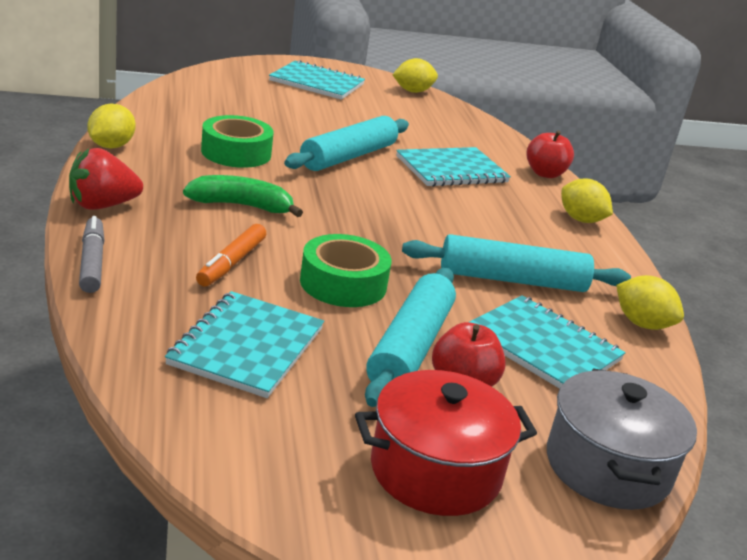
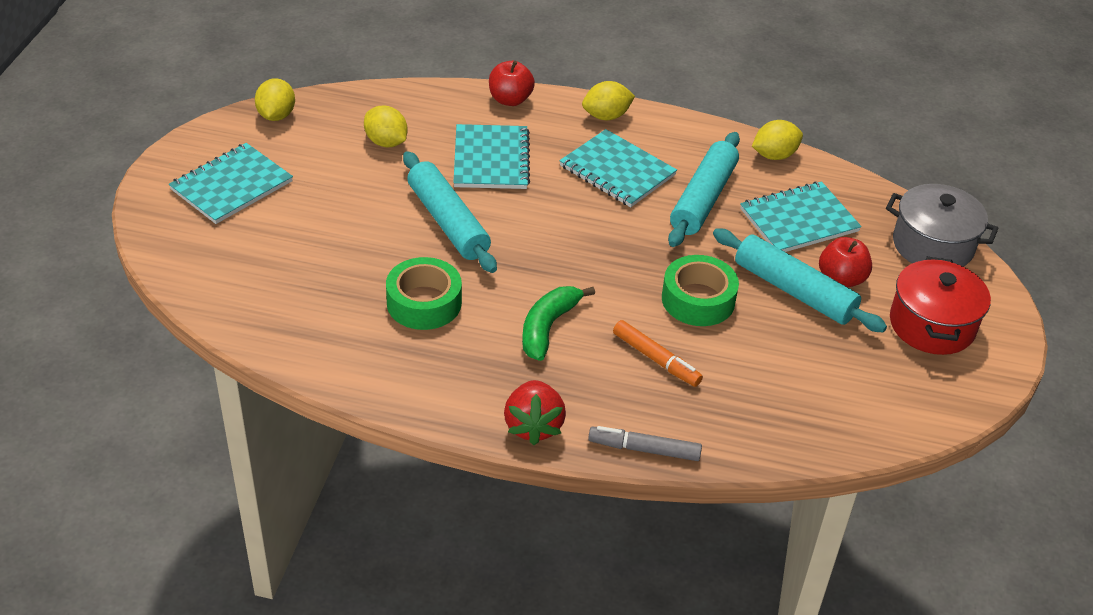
camera: 65 degrees left, 15 degrees up
(111, 146) = (390, 397): yellow lemon -> yellow lemon (386, 142)
(247, 346) = (784, 380): turquoise notebook -> turquoise notebook (617, 171)

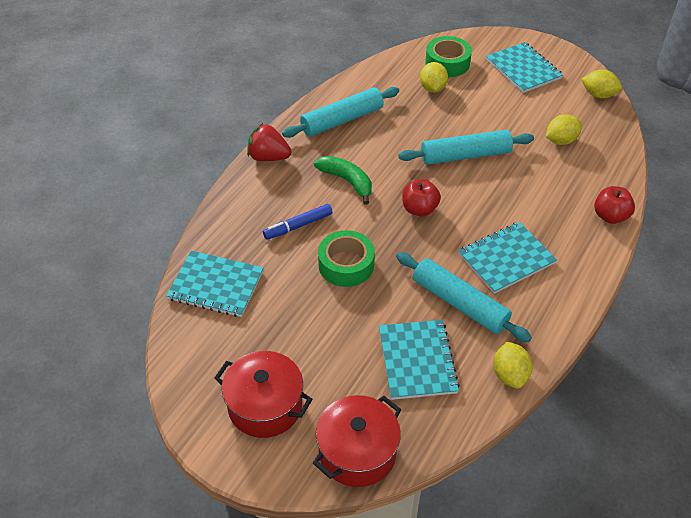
camera: 110 degrees right, 5 degrees up
(424, 303) = (389, 131): green tape -> green tape (447, 63)
(491, 159) = (532, 190): turquoise notebook -> turquoise notebook (216, 285)
(606, 116) = (582, 271): yellow lemon -> yellow lemon (432, 88)
(644, 449) = (227, 200): grey marker -> none
(656, 359) = (298, 226): orange marker -> blue marker
(794, 291) = (335, 326): turquoise rolling pin -> turquoise rolling pin (342, 120)
(841, 279) = (338, 363): red apple -> red apple (419, 209)
(932, 245) = (357, 452): grey pot -> red pot

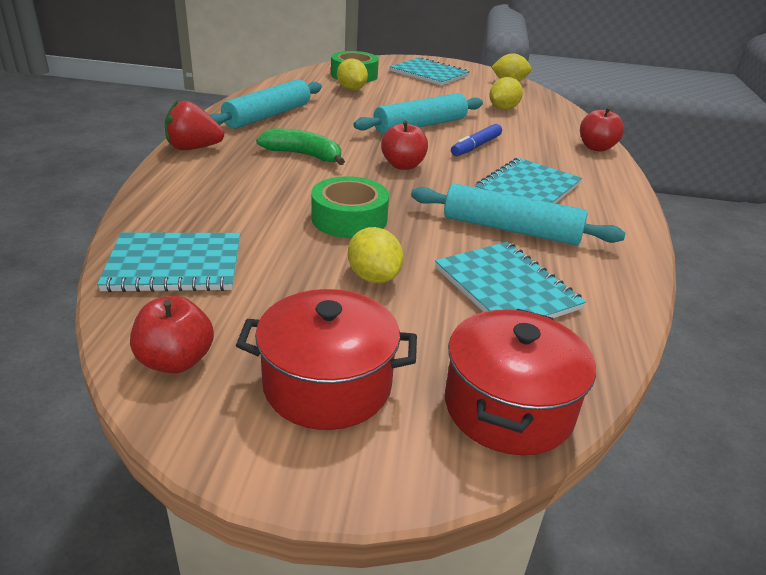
camera: 25 degrees left, 15 degrees down
(192, 365) = (176, 361): none -> red apple
(298, 226) = (265, 195): blue marker -> blue marker (476, 146)
(509, 375) = (624, 279): yellow lemon -> yellow lemon (373, 277)

